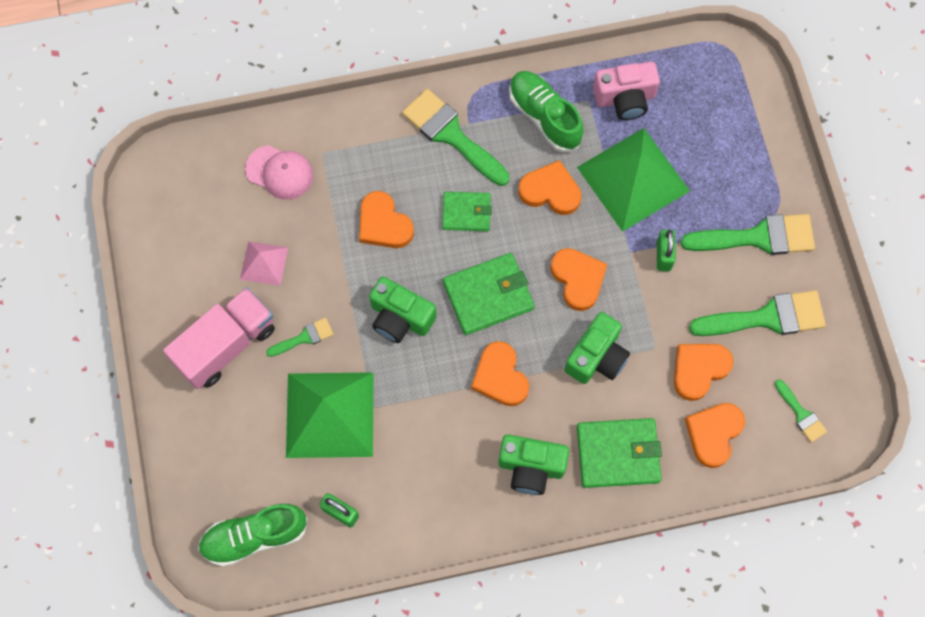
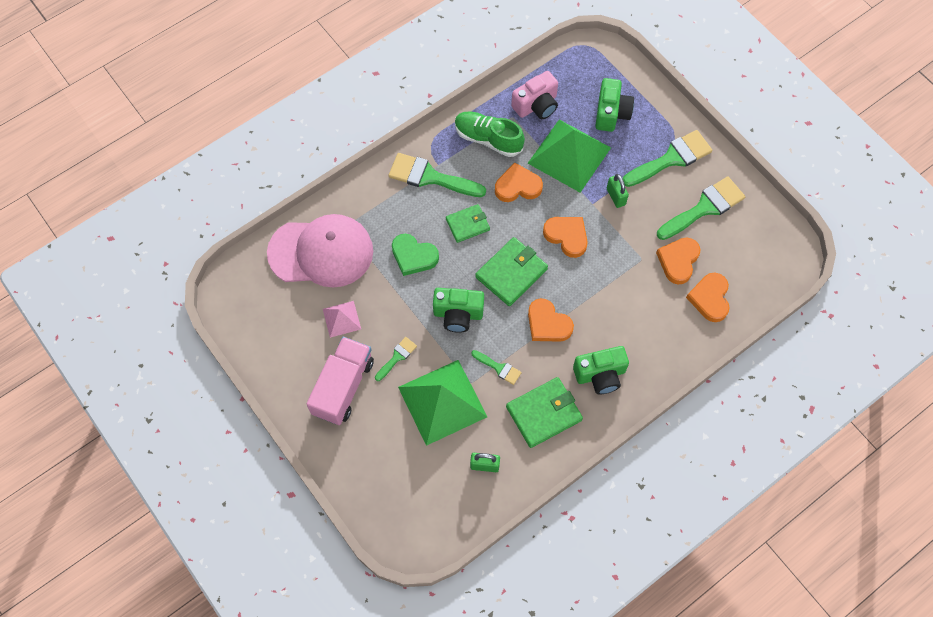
camera: 25 degrees left, 5 degrees down
(255, 536) = (432, 510): green shoe -> none
(280, 172) = (321, 252): pink cap -> pink cap, size x1.94
(383, 224) = (413, 256): orange heart -> green heart
(596, 357) = (606, 282): green camera -> green camera (611, 113)
(618, 454) = (654, 340): green wallet -> green wallet (544, 413)
(801, 414) = (759, 260): green brush -> green brush (498, 368)

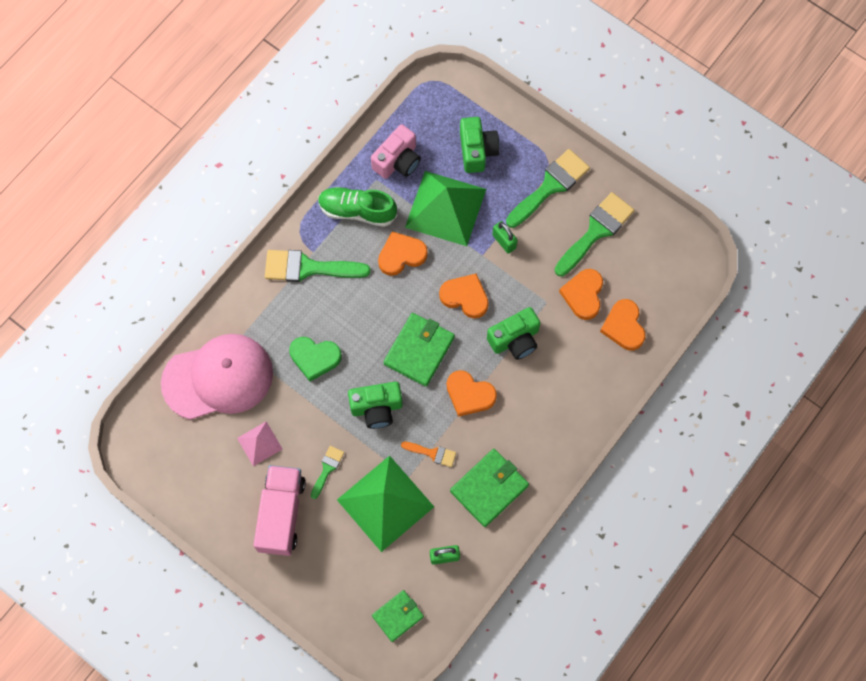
camera: 15 degrees left, 5 degrees up
(467, 224) = (361, 310): green wallet -> green wallet (398, 616)
(498, 368) = (432, 453): green brush -> orange brush
(600, 375) = (535, 434): green camera -> green camera (515, 339)

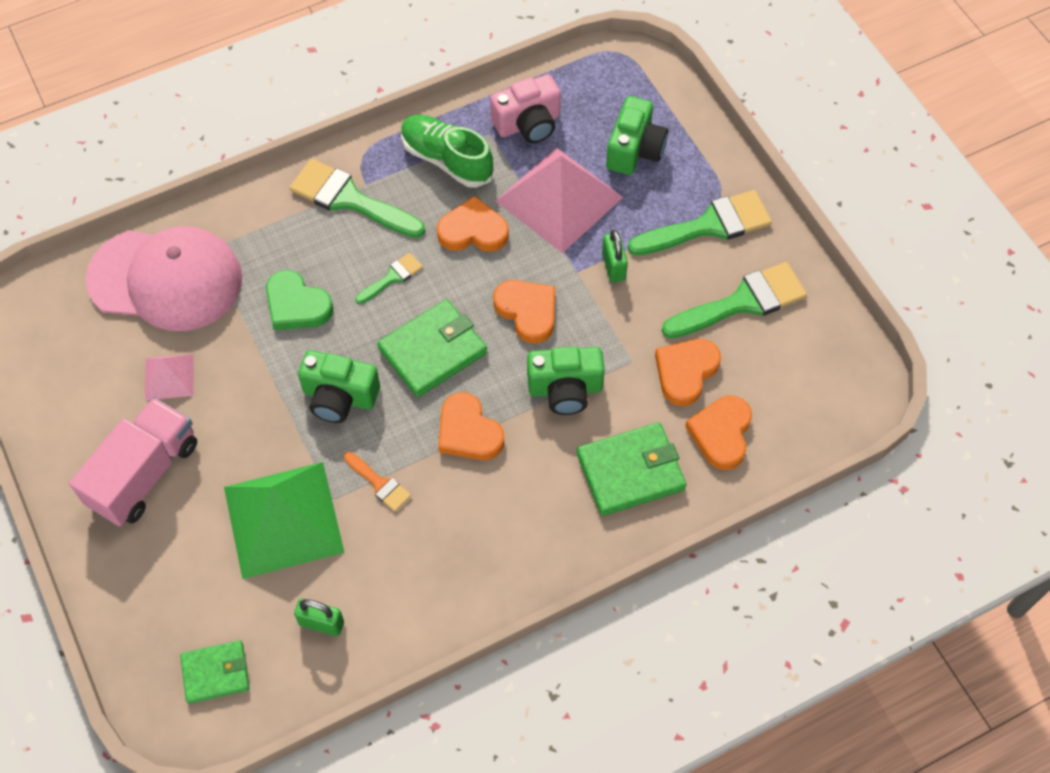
camera: 25 degrees right, 10 degrees down
(327, 469) = (234, 444): green brush -> green brush (392, 277)
(445, 208) = (559, 199): green pyramid -> pink pyramid
(489, 488) = (430, 561): green wallet -> green wallet (630, 471)

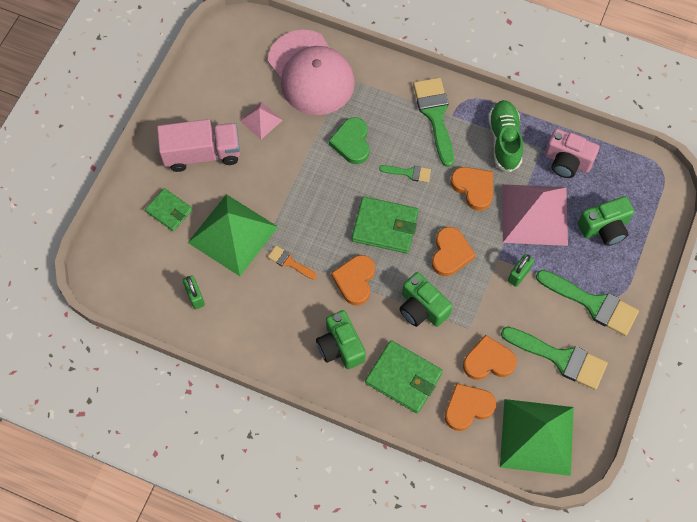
camera: 50 degrees right, 5 degrees up
(216, 673) = (132, 270): green wallet -> green wallet (169, 211)
(339, 397) = (319, 205): green camera -> green camera (340, 347)
(379, 483) = (289, 262): orange brush -> orange brush turned 120 degrees clockwise
(811, 392) = (537, 437): none -> green pyramid

